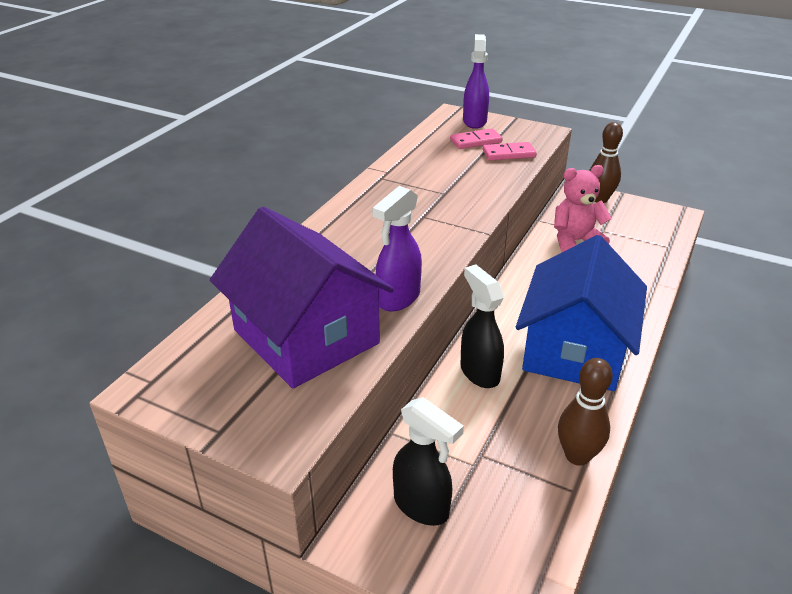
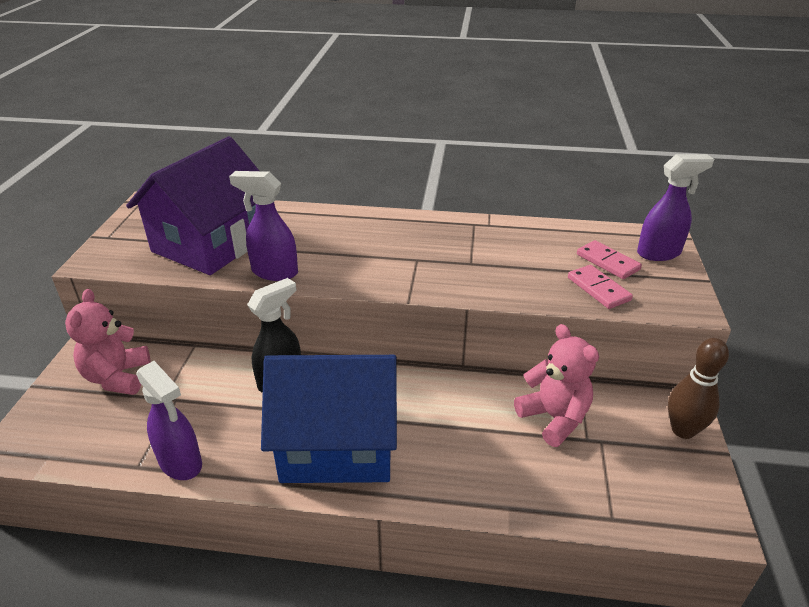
camera: 70 degrees right, 0 degrees up
(422, 506) = (117, 377): black spray bottle -> pink teddy bear
(577, 456) = (181, 463): brown bowling pin -> purple spray bottle

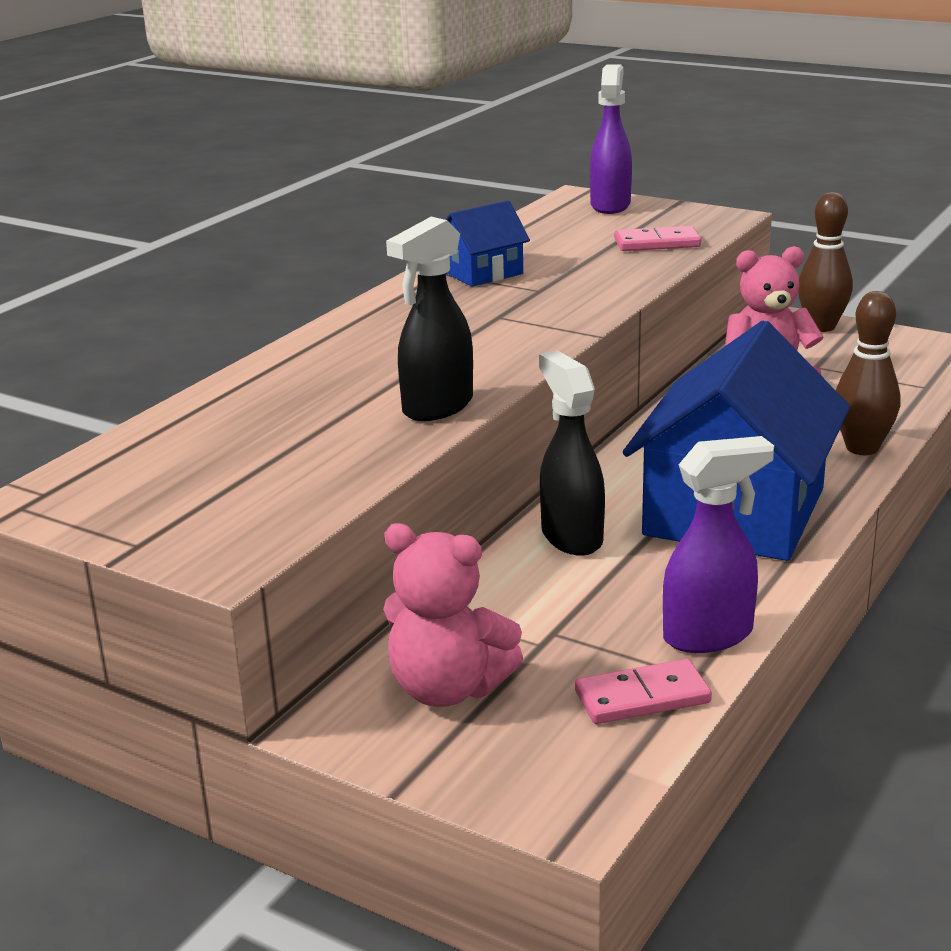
camera: 65 degrees left, 10 degrees down
(211, 243) = (285, 448): purple house -> none
(274, 272) = (436, 407): purple spray bottle -> black spray bottle
(468, 494) = (862, 448): none -> brown bowling pin
(484, 237) = (482, 272): none -> blue house
(608, 262) = (606, 229): pink domino -> pink domino (642, 697)

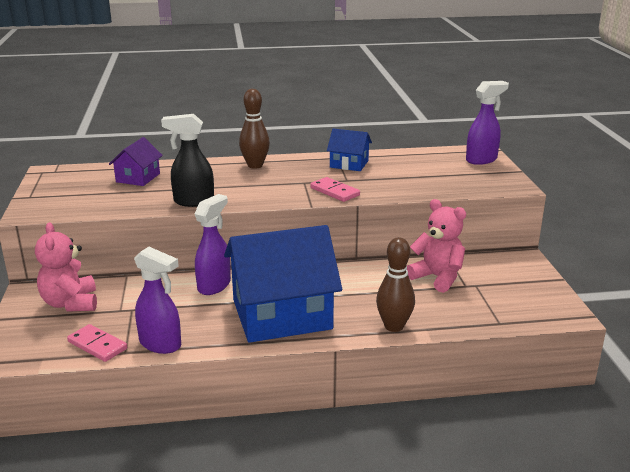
camera: 50 degrees right, 0 degrees up
(240, 426) = (138, 178): none -> purple house
(571, 537) = (214, 285): black spray bottle -> purple spray bottle
(657, 243) = (447, 183): pink domino -> pink domino (335, 192)
(821, 327) = (529, 271): brown bowling pin -> brown bowling pin (255, 165)

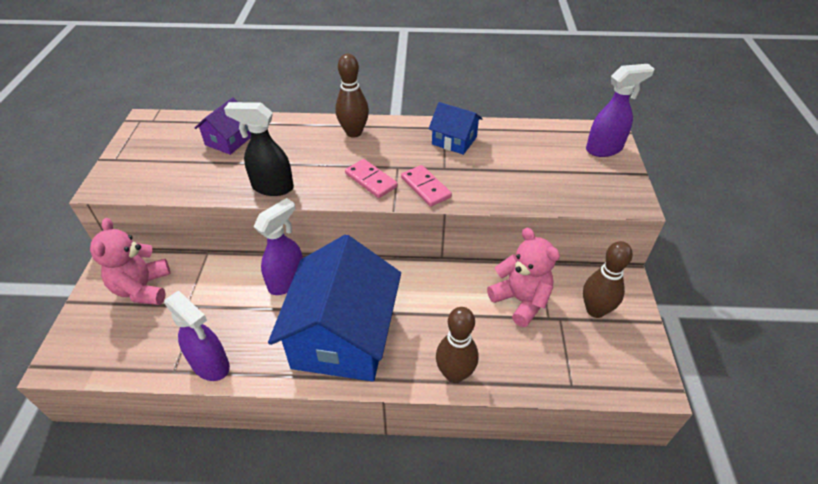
camera: 10 degrees right, 20 degrees up
(97, 345) = (150, 356): pink domino -> pink domino (371, 180)
(282, 314) = (343, 336): blue house -> blue house turned 75 degrees counterclockwise
(504, 277) = (595, 310): none -> brown bowling pin

